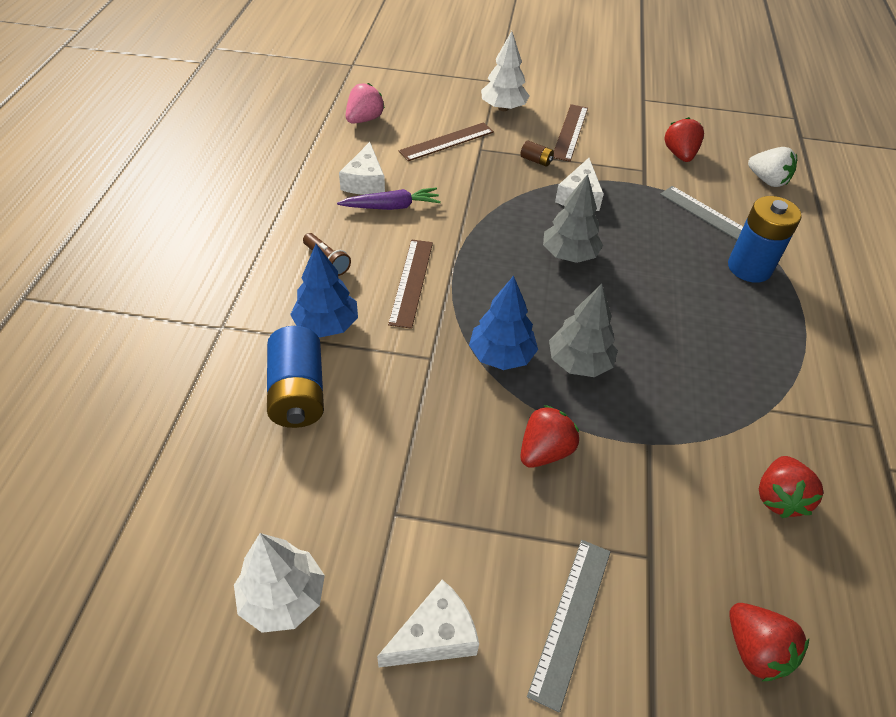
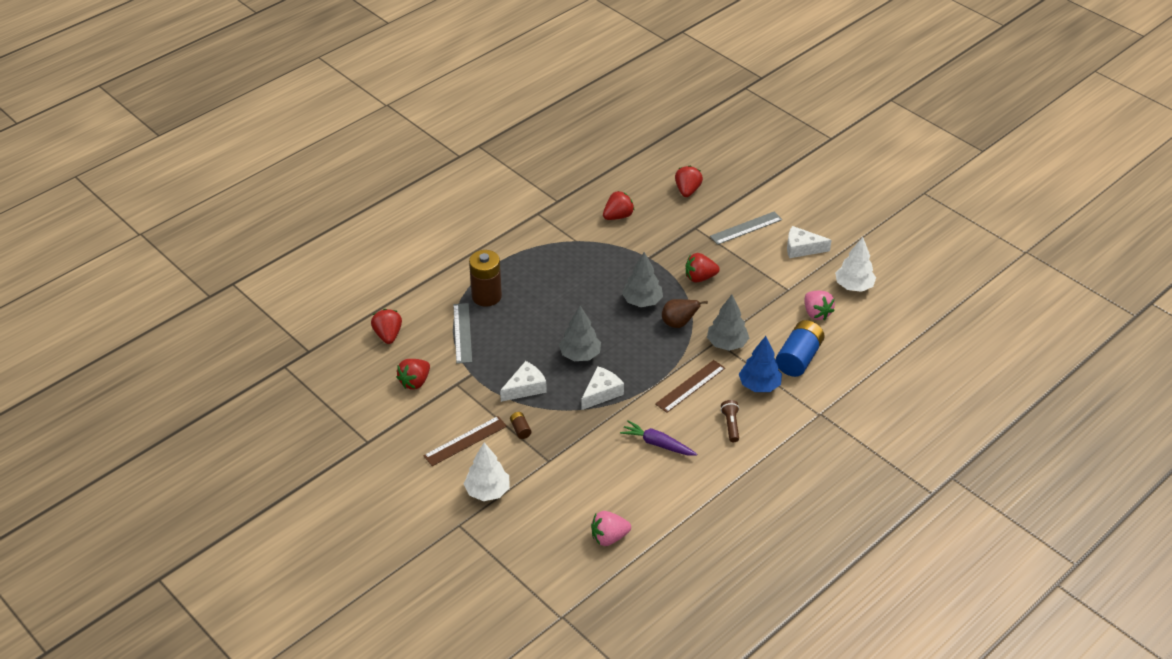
camera: 140 degrees left, 5 degrees down
(317, 491) = (816, 313): none -> pink strawberry
(365, 181) = (658, 474): white cheese -> white cheese (601, 393)
(413, 361) = (727, 344): none -> grey tree
(447, 142) = (566, 480): brown ruler -> none
(501, 356) = (678, 324): blue tree -> brown pear
(749, 268) = (486, 296): blue battery -> brown battery
(767, 180) = (388, 335): white strawberry -> red strawberry

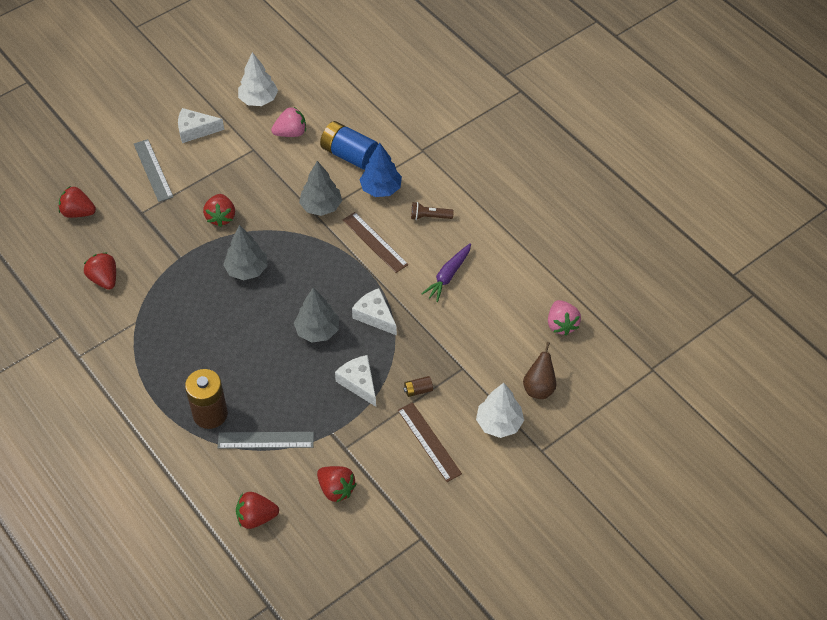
camera: 85 degrees left, 10 degrees up
(678, 324) = (286, 242): brown pear -> brown pear (539, 388)
(802, 248) = (195, 130): white cheese -> white cheese turned 75 degrees clockwise

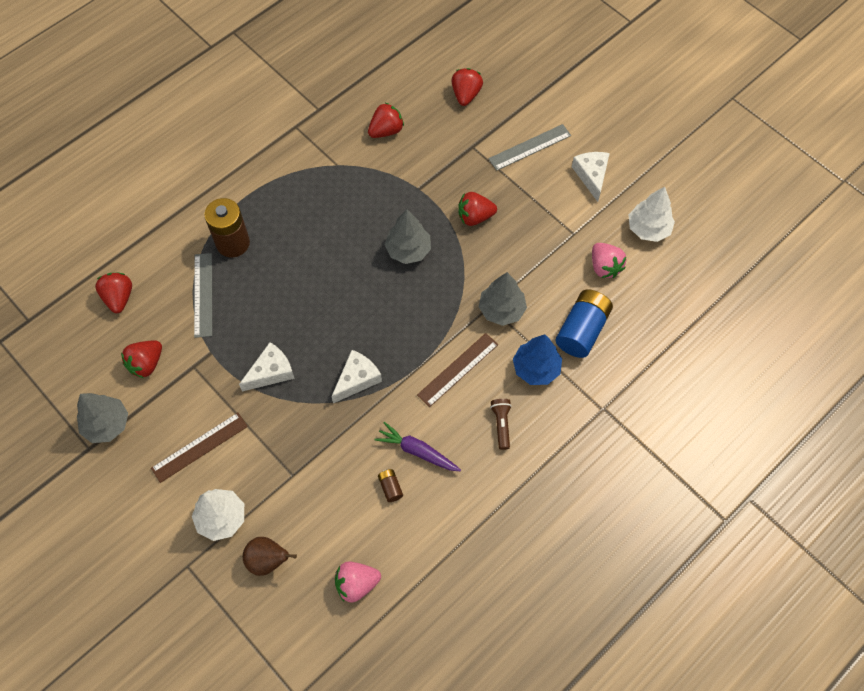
camera: 85 degrees right, 10 degrees up
(317, 330) = (335, 325): grey tree -> grey tree (107, 424)
(418, 390) = (263, 431): brown battery -> brown battery (390, 487)

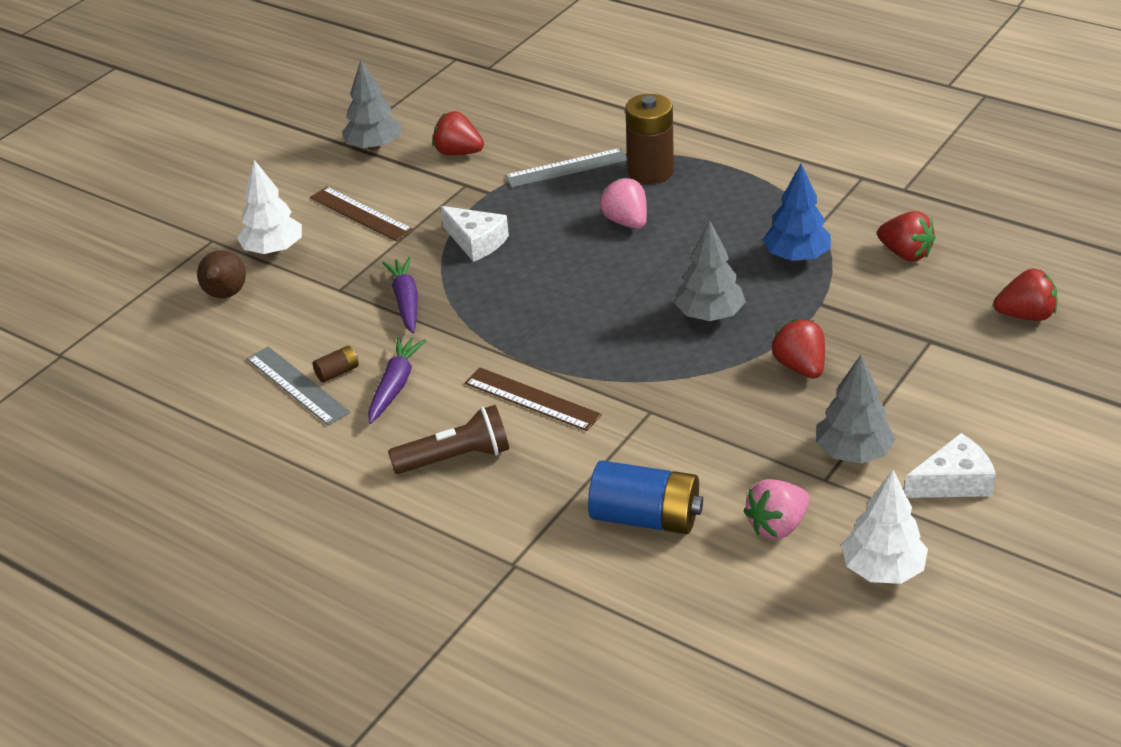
camera: 80 degrees right, 25 degrees down
(119, 298) = (538, 114): red strawberry -> none
(325, 430) = (406, 301): none -> purple carrot
(356, 584) = (202, 371): pink strawberry -> pink strawberry (626, 222)
(357, 379) = (487, 312): white cheese -> none
(501, 310) = (647, 424): grey tree -> grey tree (853, 453)
(501, 424) = (456, 458): brown flashlight -> brown flashlight, size x1.56
(530, 147) = (967, 401): grey ruler -> grey ruler (297, 385)
(536, 368) = (560, 478): blue tree -> blue tree (797, 257)

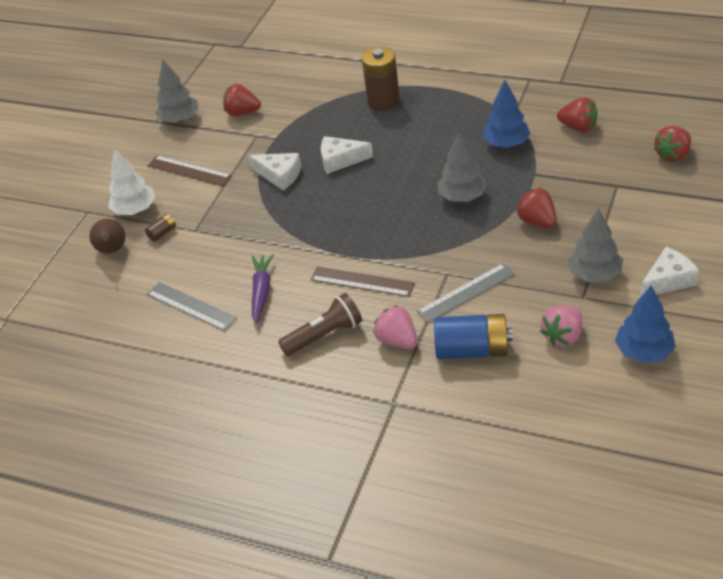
camera: 10 degrees left, 5 degrees up
(337, 372) = (216, 290): brown battery -> brown battery (162, 233)
(406, 301) = (246, 229): purple carrot -> none
(563, 237) = (340, 160): none -> white cheese
(566, 168) = (324, 110): grey ruler -> grey ruler (466, 293)
(626, 222) = (380, 141): pink strawberry -> pink strawberry (397, 341)
(882, 569) = (643, 351): white tree -> blue tree
(1025, 315) = (673, 155): red strawberry -> red strawberry turned 150 degrees clockwise

